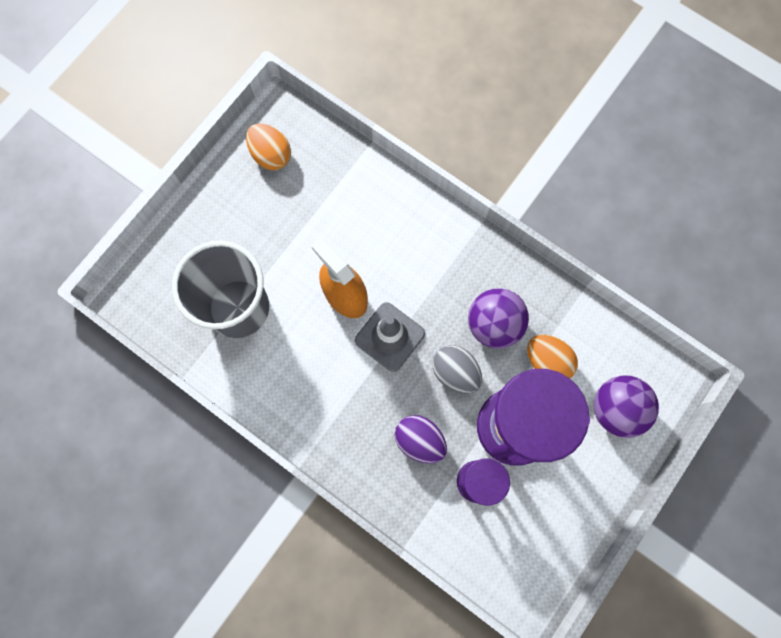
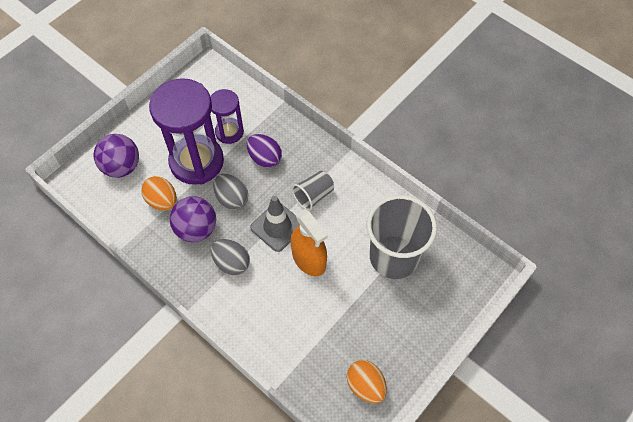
camera: 175 degrees left, 15 degrees down
(346, 387) = (313, 195): none -> grey cup
(441, 283) = (231, 263): none -> grey egg

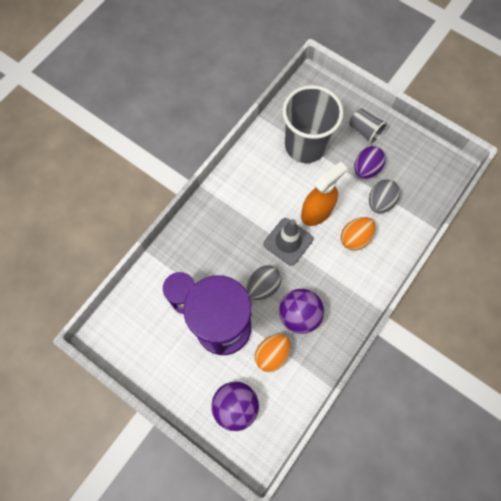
camera: 95 degrees left, 10 degrees up
(231, 263) = (329, 277): grey egg -> grey egg (380, 202)
(265, 158) = (215, 261): purple egg -> purple egg (366, 169)
(313, 195) = (252, 213): grey cup -> grey cup (364, 132)
(365, 386) = (418, 161): orange egg -> orange egg (355, 238)

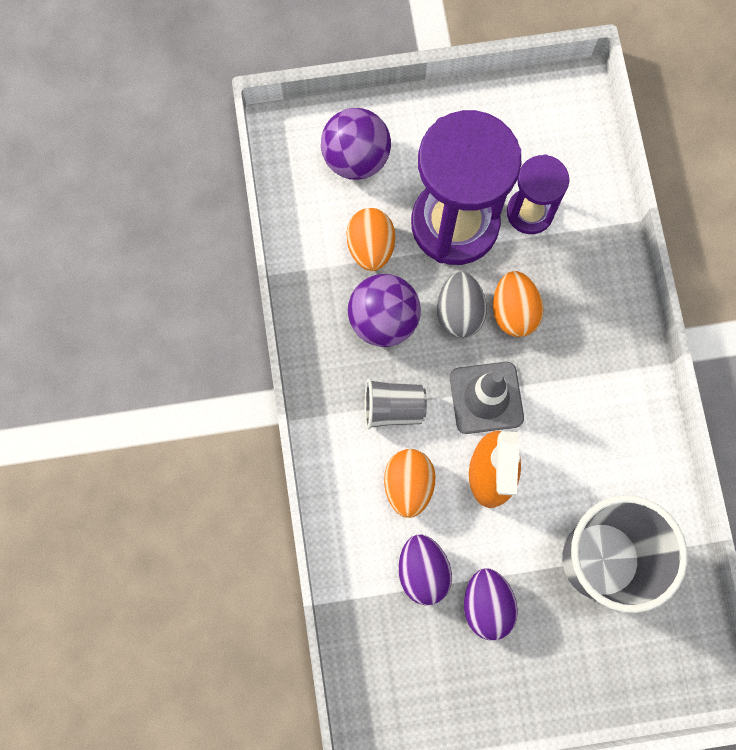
camera: 135 degrees right, 5 degrees up
(239, 264) = (514, 311): none -> orange egg
(364, 132) = (544, 666): grey cup -> grey cup (393, 408)
(380, 202) = (423, 571): grey egg -> purple egg

